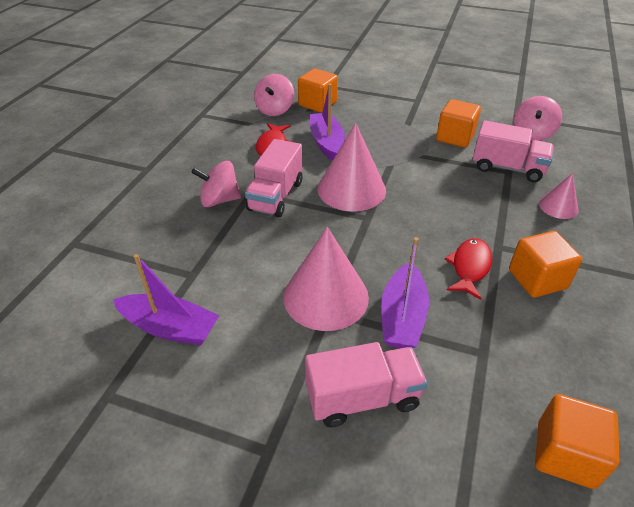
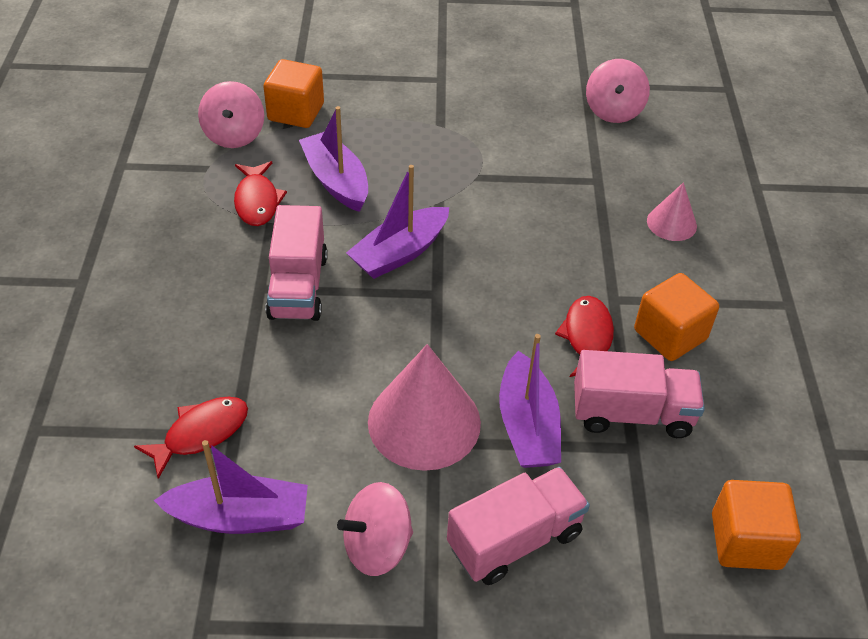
camera: 20 degrees left, 5 degrees up
(171, 269) = (201, 433): none -> red fish
(219, 200) = (219, 311): pink spinning top -> pink spinning top (377, 546)
(351, 189) = (400, 253): pink cone -> purple boat
(455, 137) = (513, 137): orange cube -> none
(507, 168) = (595, 175): pink truck -> pink truck (632, 413)

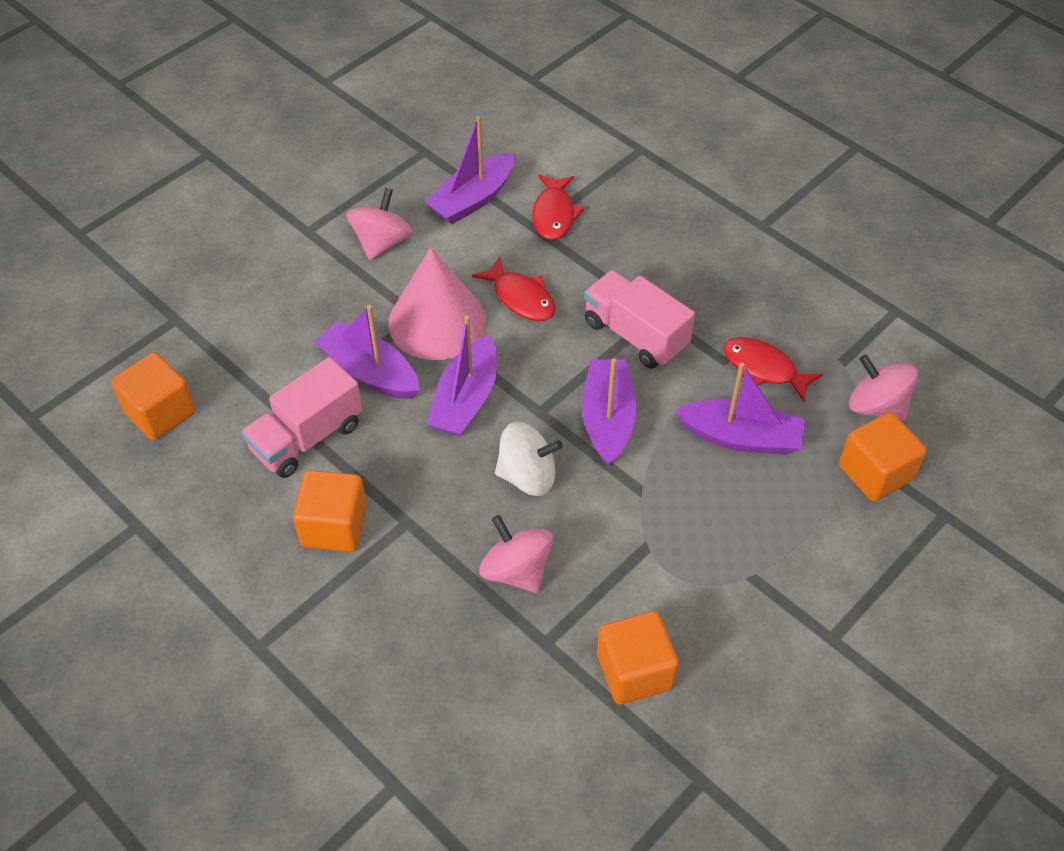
camera: 135 degrees right, 5 degrees up
(478, 343) = (466, 399): none -> purple boat
(499, 263) = (527, 476): none -> white spinning top
(514, 540) = (307, 303): pink truck -> none
(563, 137) = (634, 671): none -> orange cube
(587, 337) = (394, 470): red fish -> red fish (521, 298)
(613, 111) = (631, 763): pink spinning top -> pink spinning top (516, 570)
(671, 223) = (433, 650): pink cone -> none

